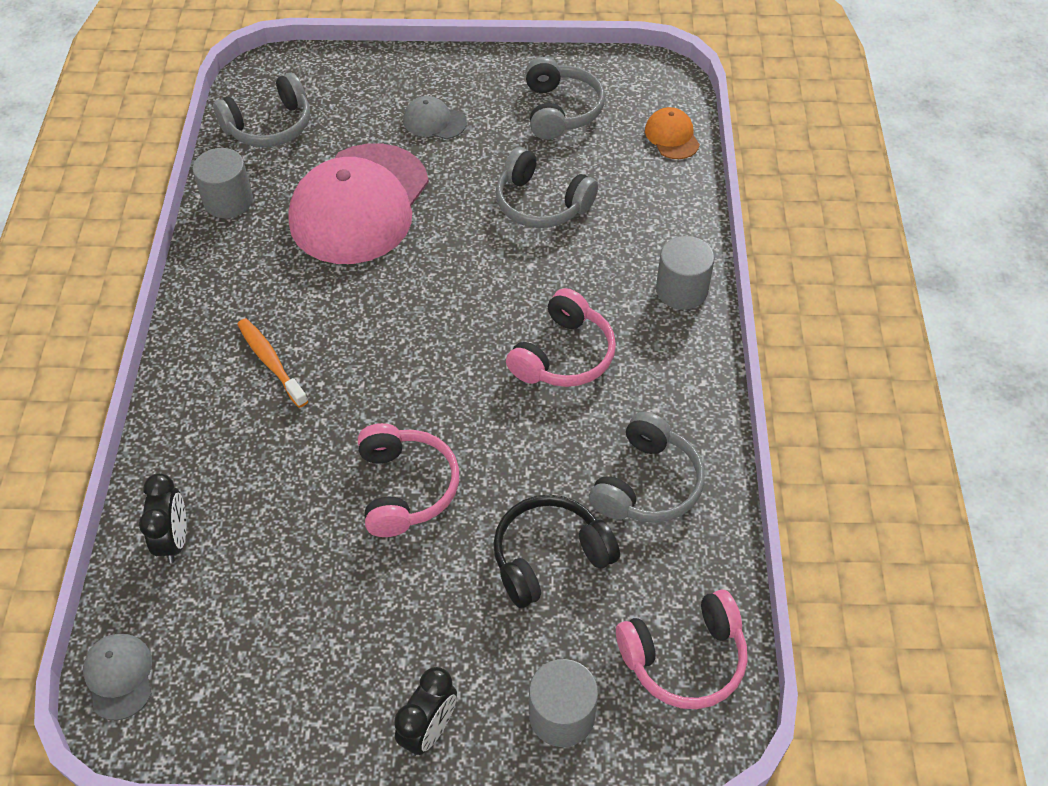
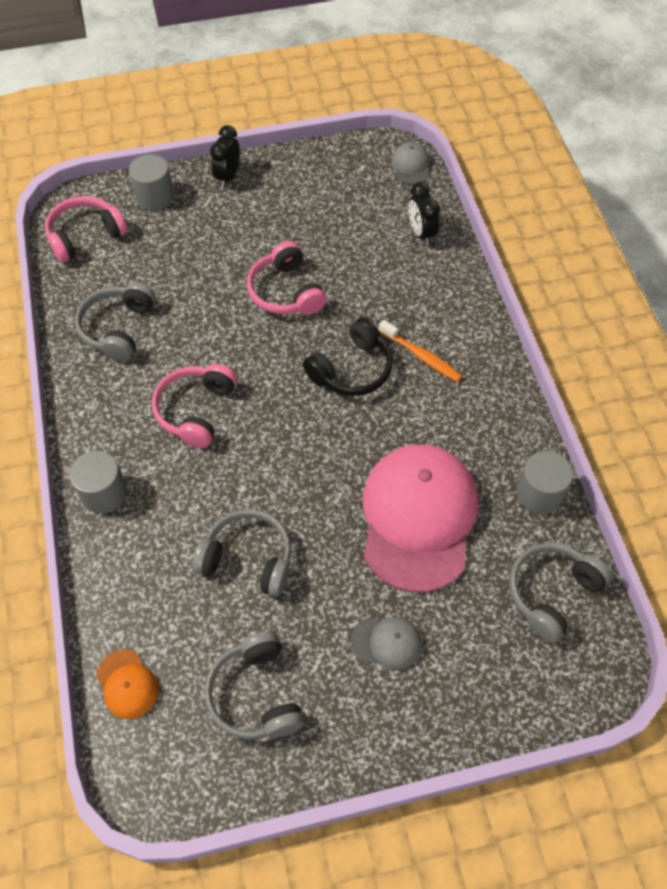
camera: 165 degrees right, 5 degrees up
(119, 676) = (410, 166): grey cap -> grey cap turned 150 degrees counterclockwise
(549, 557) = (178, 271): black headphones -> black headphones (351, 369)

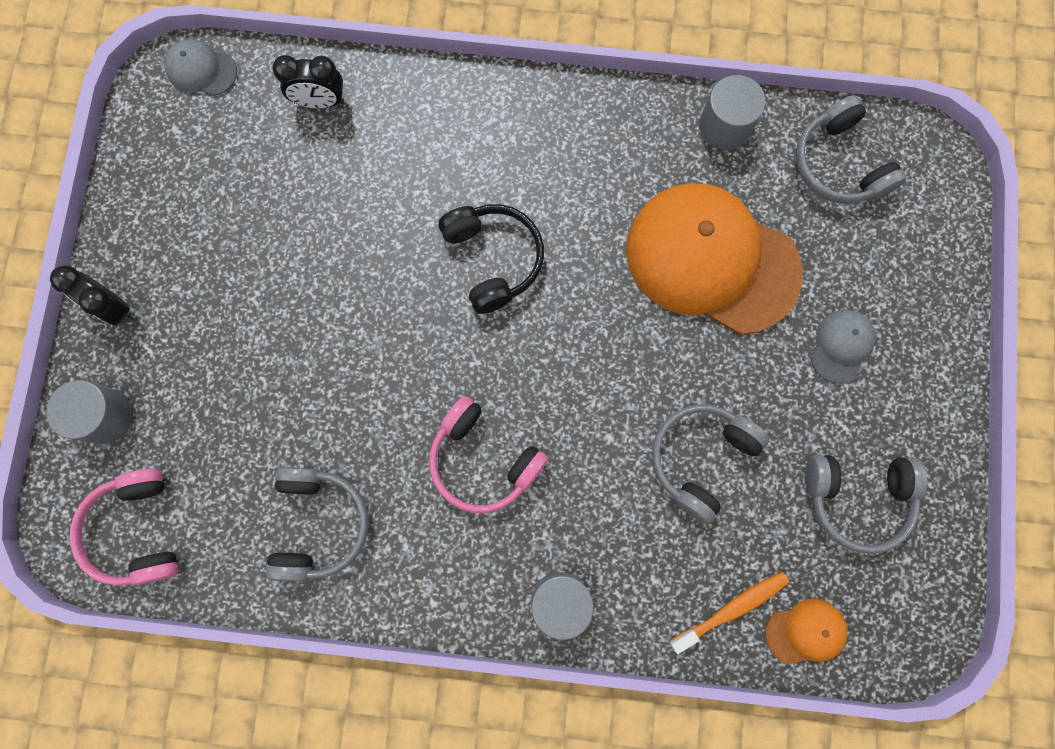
camera: 70 degrees left, 20 degrees up
(118, 328) = (319, 524): grey headphones -> grey headphones turned 120 degrees counterclockwise
(286, 292) = (345, 296): pink headphones -> none
(418, 518) = (711, 260): pink cap -> orange cap
(421, 356) = (505, 174): orange toothbrush -> orange toothbrush (731, 609)

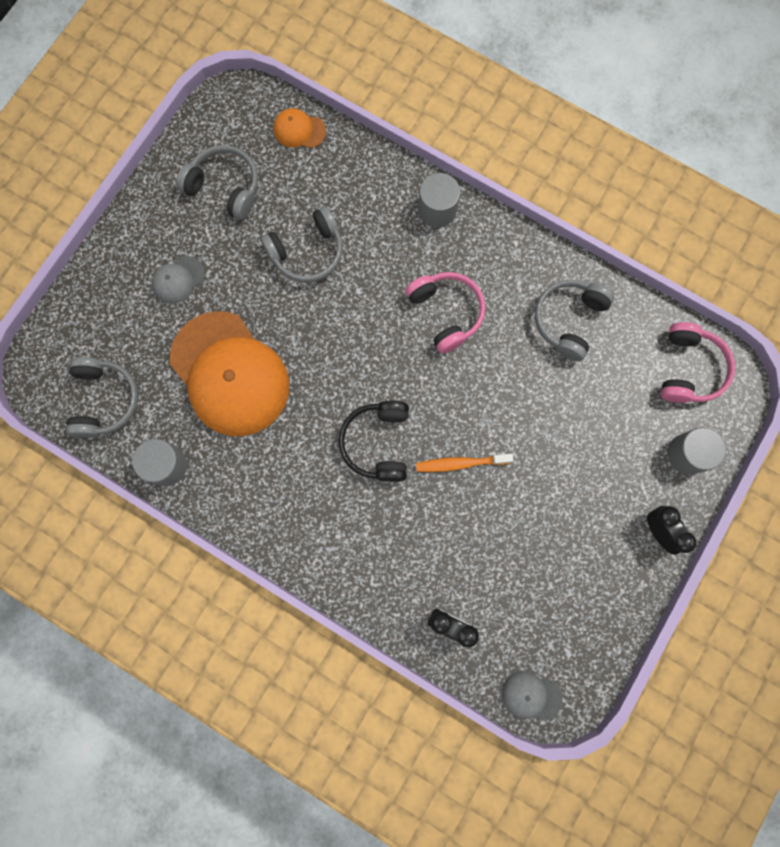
camera: 155 degrees left, 0 degrees up
(201, 70) = (531, 695): grey cap -> grey cap turned 150 degrees clockwise
(731, 609) = (336, 161): orange toothbrush -> orange toothbrush (460, 463)

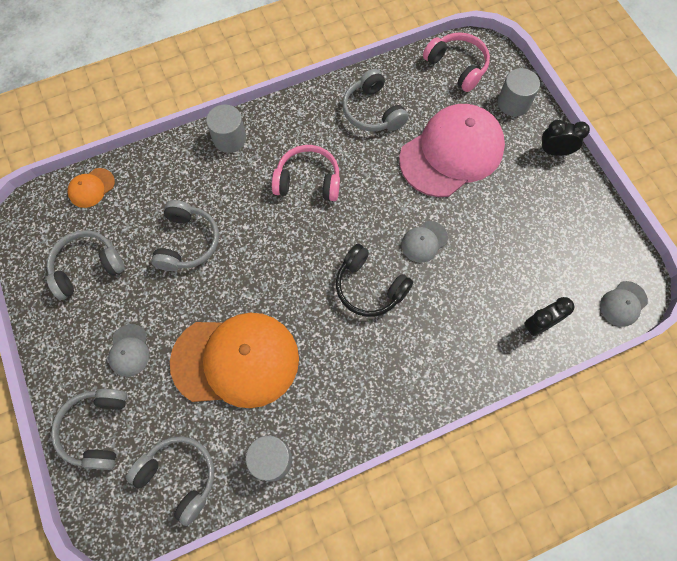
camera: 55 degrees left, 10 degrees down
(98, 306) = (97, 429): none -> grey headphones
(460, 463) = (424, 241): orange toothbrush -> grey cap
(579, 428) = (451, 153): none -> pink cap

